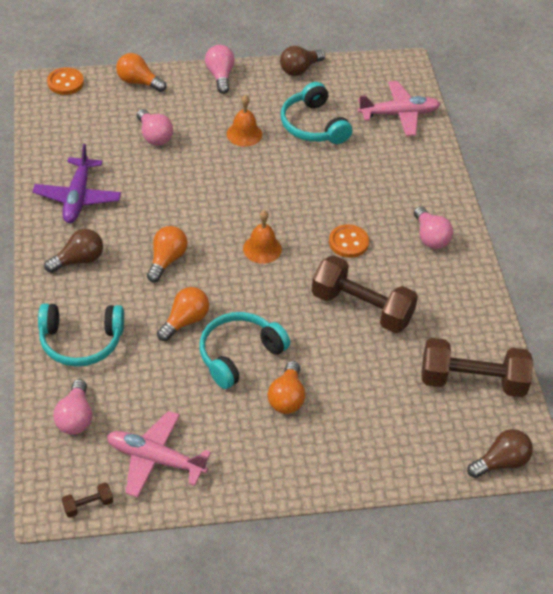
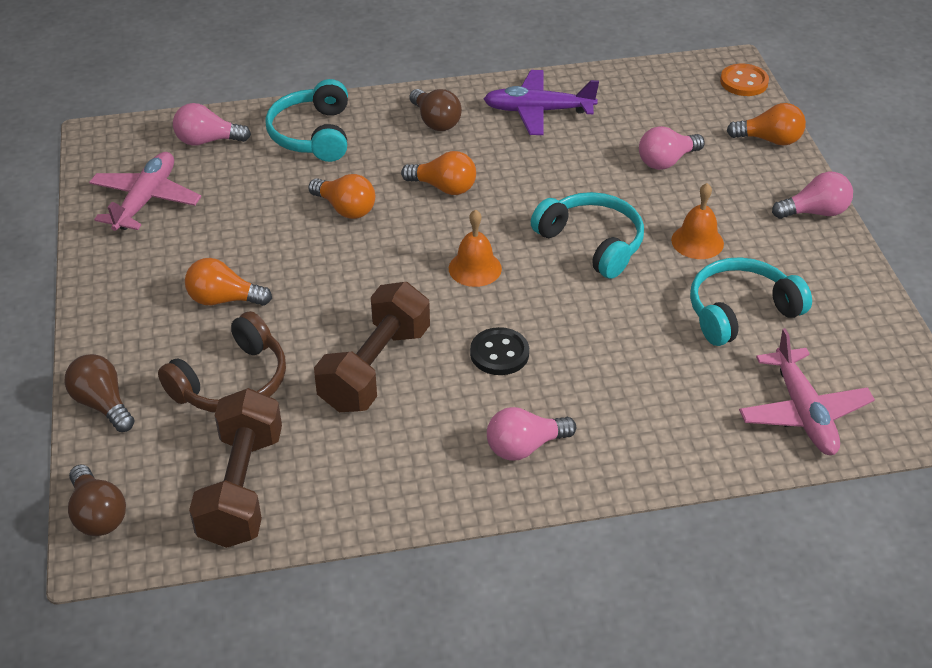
camera: 90 degrees right, 5 degrees down
(88, 505) = (94, 159): brown dumbbell -> none
(138, 82) = (769, 140): orange light bulb -> orange light bulb turned 75 degrees clockwise
(239, 354) = (293, 256): turquoise headphones -> turquoise headphones (592, 243)
(299, 69) = (867, 293): brown light bulb -> brown light bulb (102, 404)
(348, 242) = (499, 353): orange button -> black button
(375, 389) = (232, 382): none -> brown headphones

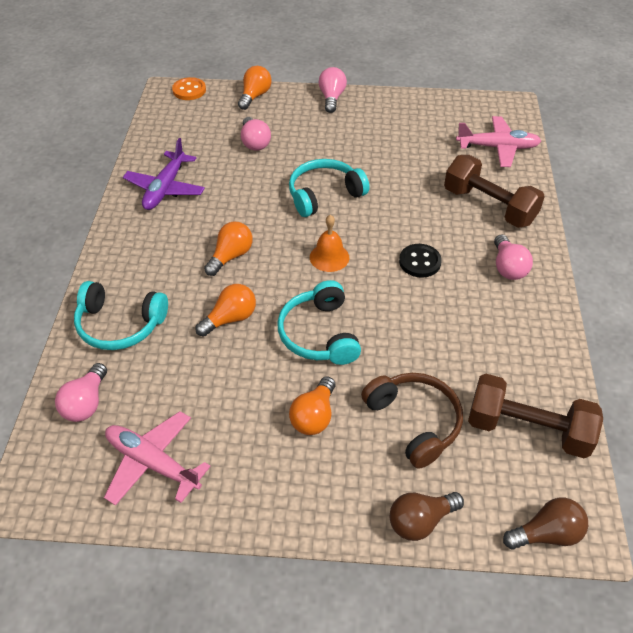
camera: 75 degrees left, 5 degrees up
(375, 368) = (419, 330): brown dumbbell -> brown dumbbell (489, 206)
(435, 121) = (146, 245): brown light bulb -> none
(697, 241) = (340, 149): orange bell -> none
(740, 311) = (410, 149): turquoise headphones -> turquoise headphones (319, 334)

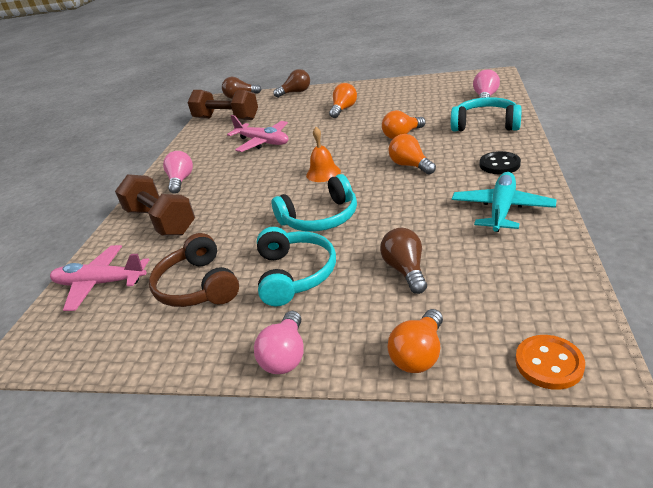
camera: 170 degrees left, 15 degrees down
(152, 463) = (433, 88): pink plane -> pink plane (263, 142)
(165, 188) = (501, 209): purple plane -> turquoise plane
(231, 256) = (410, 165): orange light bulb -> orange light bulb turned 105 degrees clockwise
(254, 142) = (405, 270): pink light bulb -> brown light bulb
(319, 334) = (337, 136): turquoise headphones -> turquoise headphones (295, 274)
(414, 422) = (287, 114): brown headphones -> brown headphones (198, 286)
(420, 262) = (248, 177): black button -> black button (499, 164)

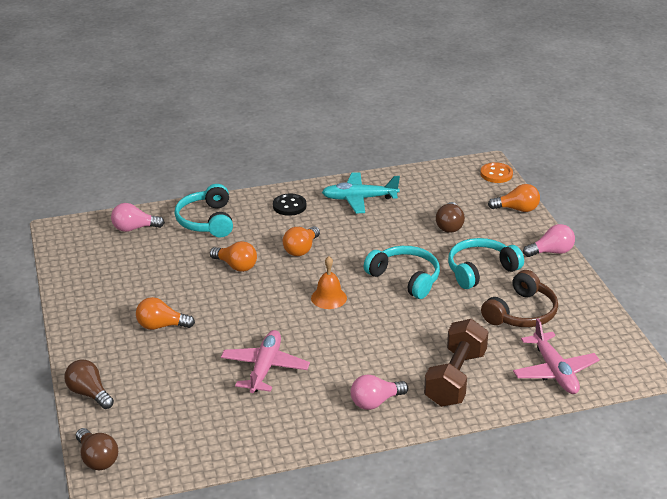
camera: 120 degrees left, 0 degrees up
(226, 119) = (191, 437): brown dumbbell -> none
(405, 270) = (449, 226): brown light bulb -> brown light bulb turned 45 degrees counterclockwise

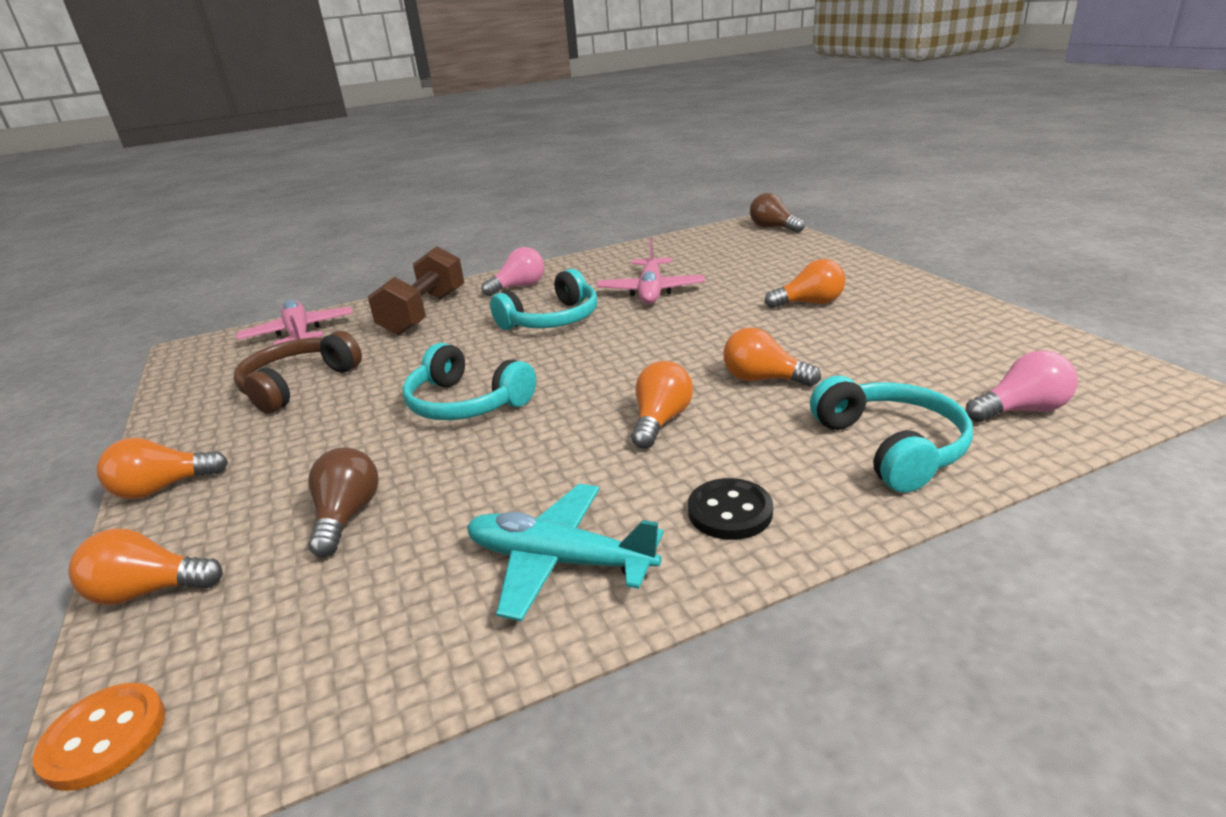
camera: 175 degrees right, 5 degrees down
(89, 393) = (829, 252): brown light bulb -> none
(329, 298) = (590, 361): orange bell -> none
(359, 199) = (559, 561): turquoise plane -> turquoise plane turned 150 degrees counterclockwise
(480, 270) = (327, 434): turquoise headphones -> turquoise headphones (552, 320)
(551, 252) = (163, 488): pink light bulb -> orange light bulb

